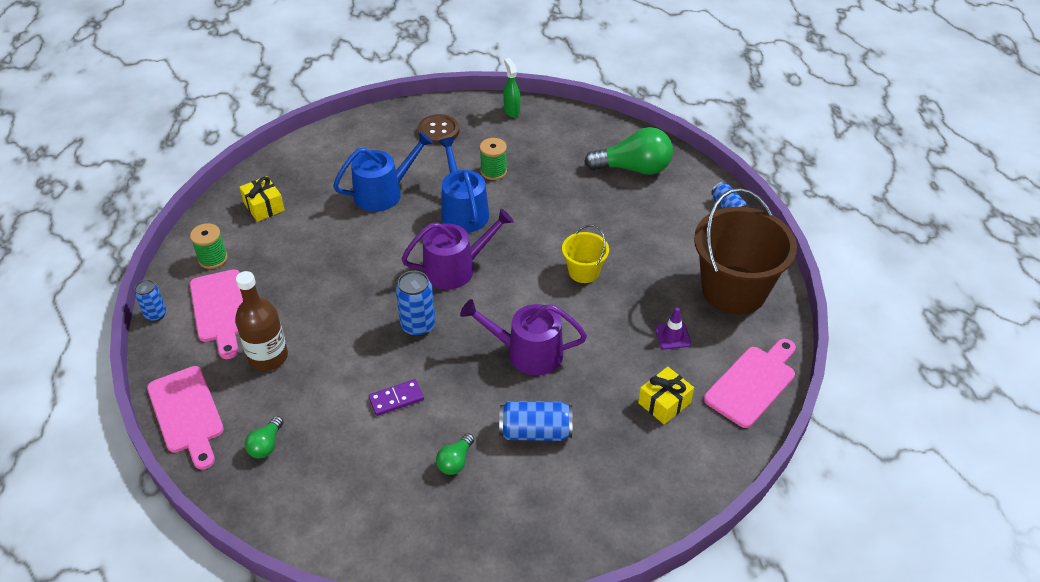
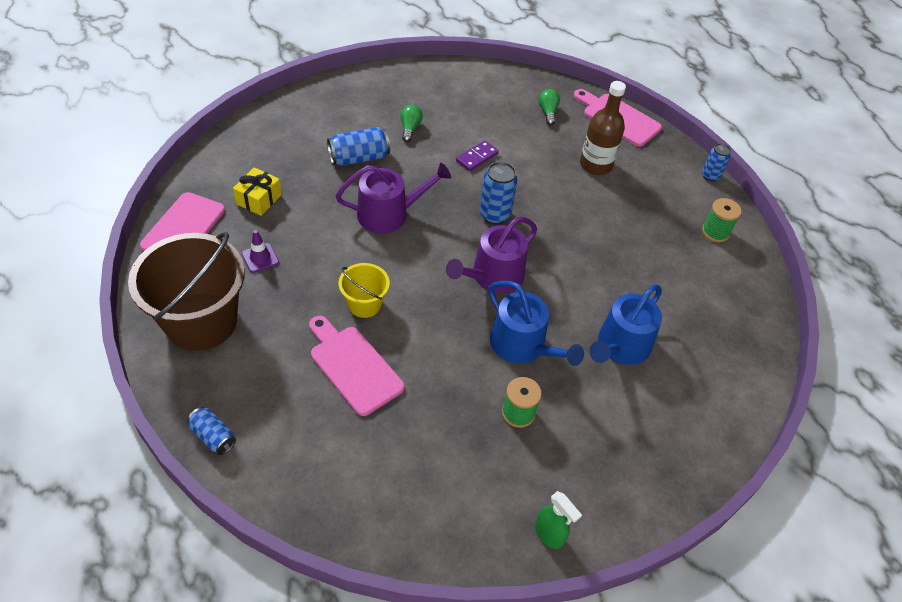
camera: 155 degrees right, 5 degrees up
(221, 310) = (665, 191): pink cutting board -> pink cutting board (353, 366)
(264, 206) = (723, 297): yellow gift -> none
(438, 131) = (622, 463): brown button -> none
(633, 168) = (346, 470): green light bulb -> none

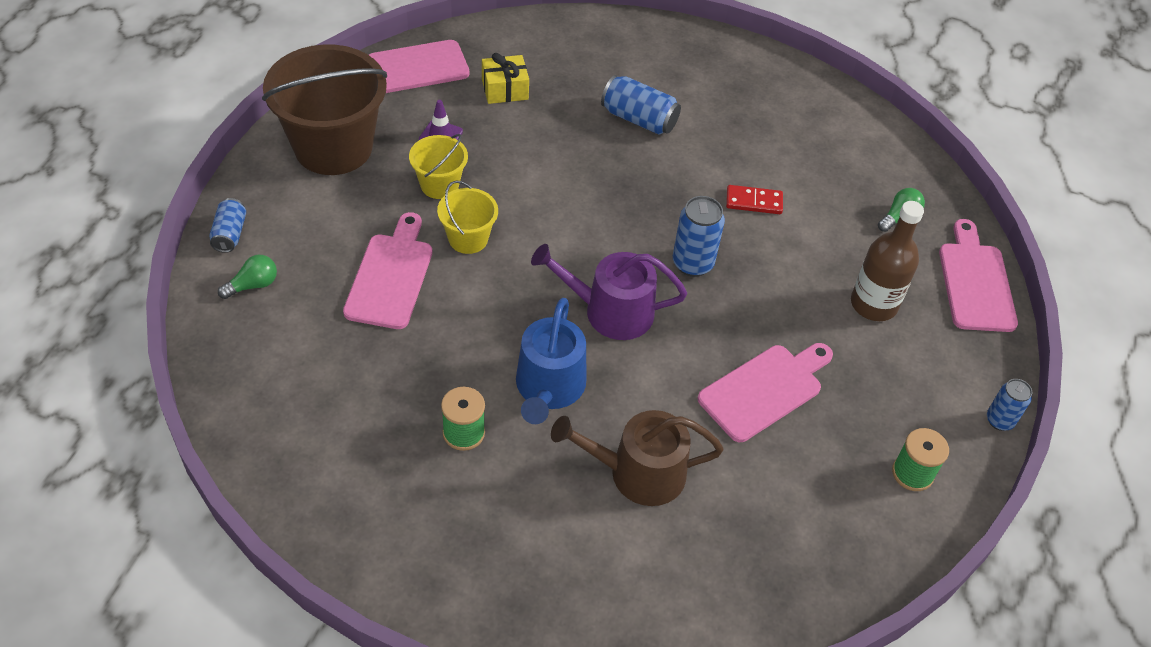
camera: 50 degrees right, 0 degrees up
(302, 287) = (439, 185): none -> yellow bucket
(389, 214) = (596, 185): purple watering can -> none
(410, 128) = (726, 128): green light bulb -> green light bulb (253, 285)
(477, 157) = (754, 202): purple domino -> red domino
(549, 535) = (348, 540): green spray bottle -> none
(612, 250) = (765, 390): none -> pink cutting board
(620, 346) = (638, 473): blue watering can -> brown watering can

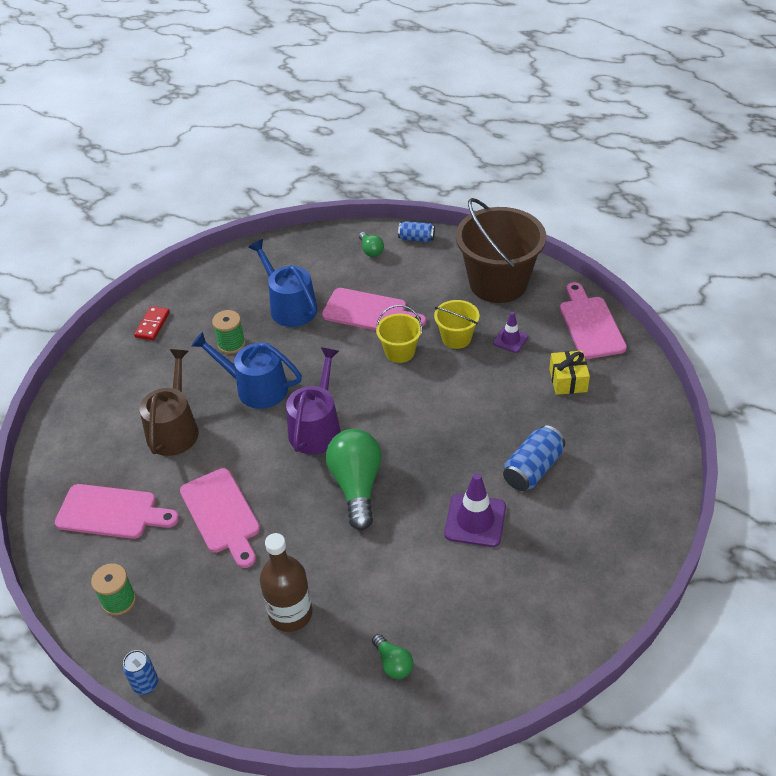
camera: 105 degrees right, 5 degrees down
(379, 371) = (290, 306): none -> blue watering can
(692, 263) = (356, 486): blue can -> green light bulb
(716, 162) = (475, 520): none -> purple traffic cone
(754, 202) = (423, 542): red domino -> red domino (152, 325)
(975, 282) = (301, 713): pink cutting board -> pink cutting board (112, 512)

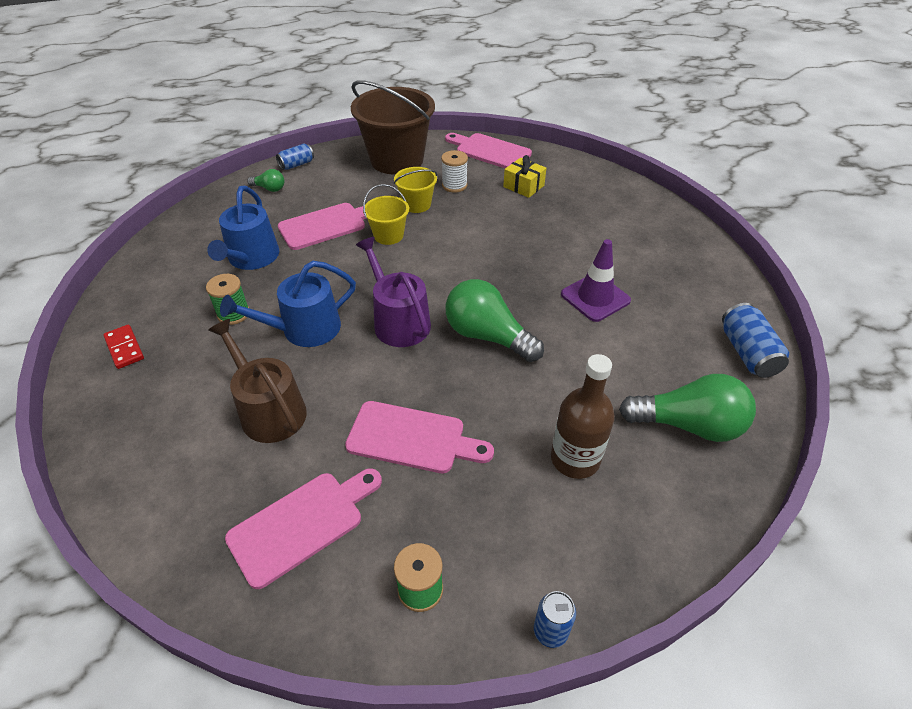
camera: 50 degrees left, 0 degrees up
(290, 306) = (251, 258): blue watering can -> blue watering can turned 90 degrees counterclockwise
(393, 663) = (688, 425): green light bulb -> green light bulb, size x2.06
(510, 340) = (454, 185): purple traffic cone -> white spool
(532, 469) = (580, 245): blue can -> blue can (747, 353)

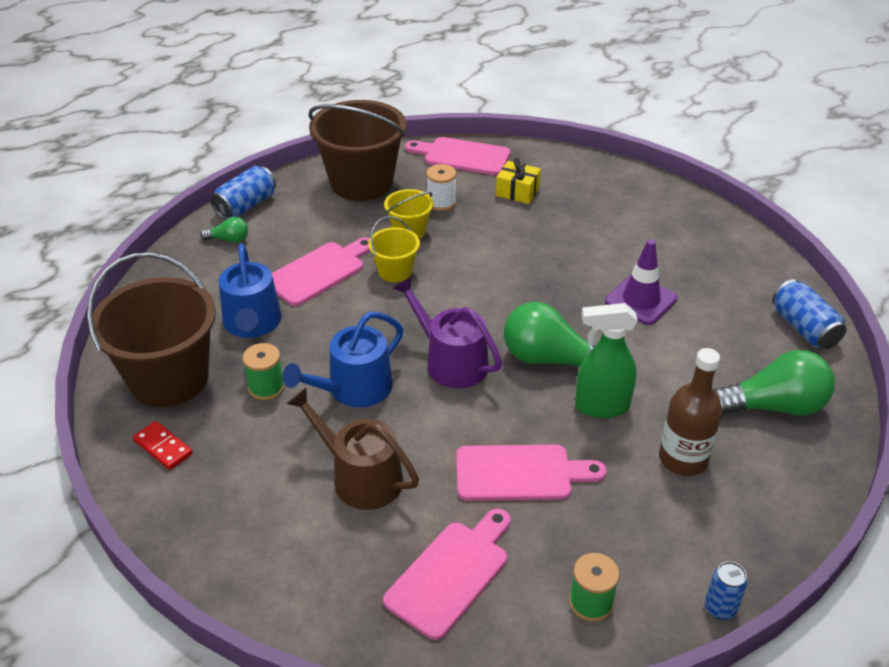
camera: 15 degrees left, 5 degrees down
(162, 291) = (169, 378): none -> brown bucket
(296, 164) = (246, 206): blue can -> blue can, size x1.55
(516, 390) = (601, 406): none -> green spray bottle

